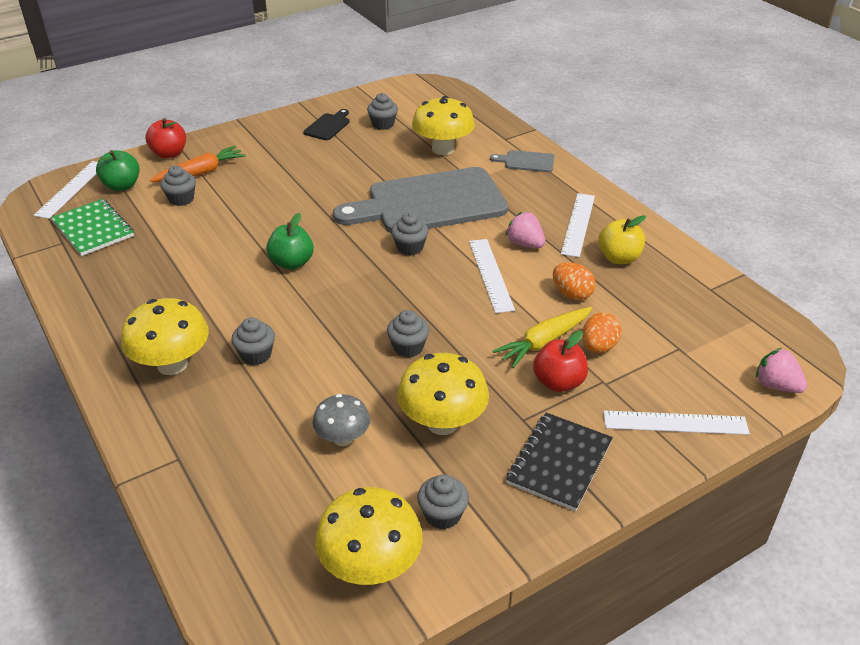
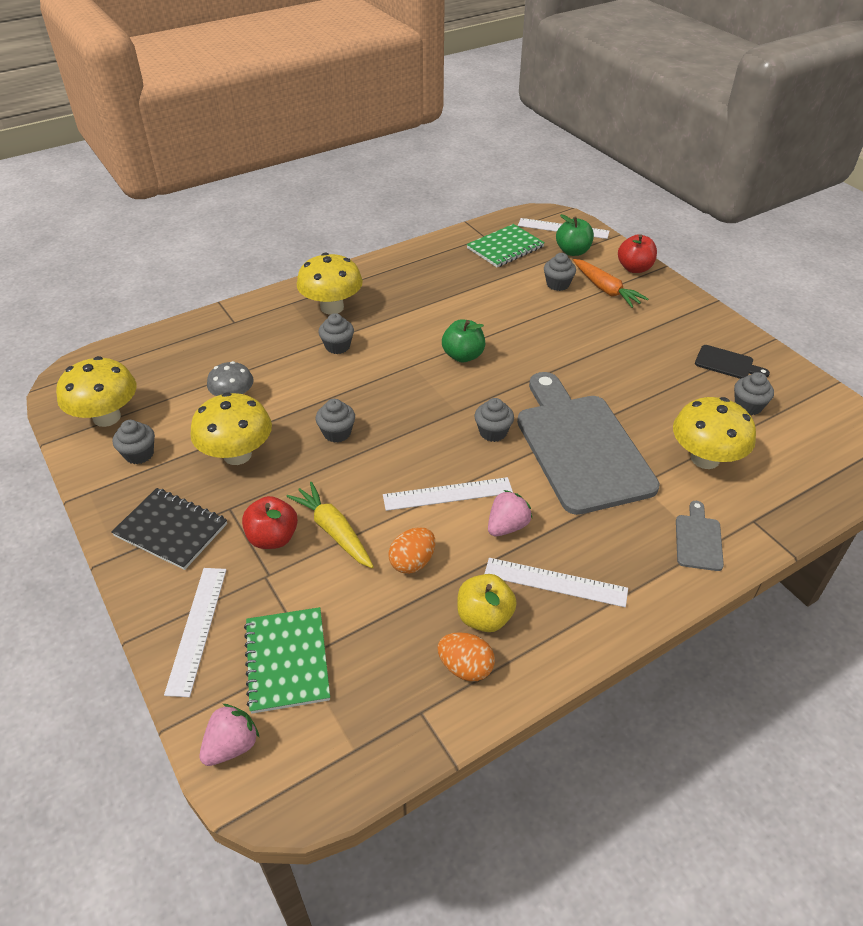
camera: 90 degrees right, 5 degrees up
(598, 347) = (321, 577): orange egg -> orange egg (465, 667)
(690, 361) = (287, 661): none -> green notebook

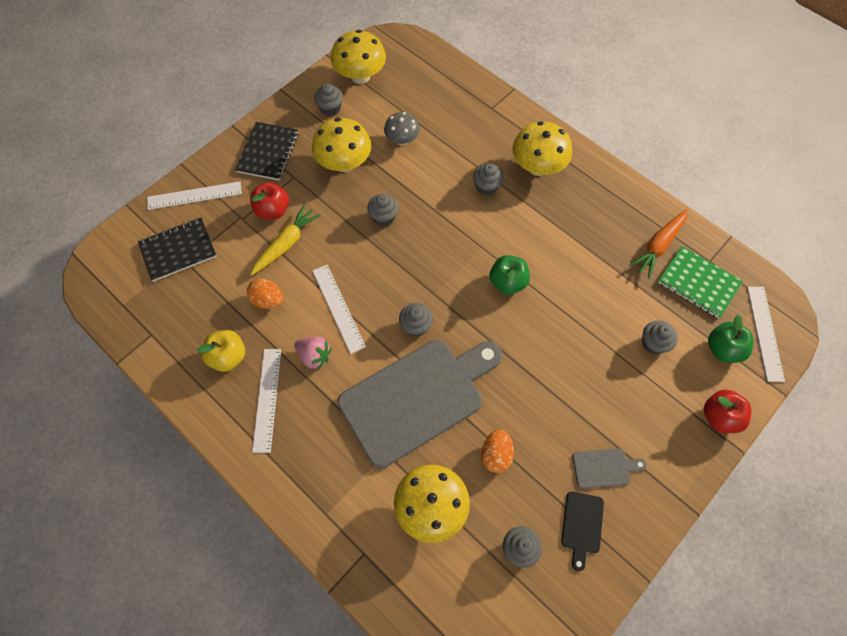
camera: 75 degrees right, 20 degrees up
(232, 745) = (119, 242): pink strawberry -> none
(287, 661) = (178, 250): green notebook -> black notebook
(465, 667) = (186, 353): orange egg -> orange egg (496, 455)
(606, 289) = (664, 391): orange carrot -> orange carrot (658, 246)
(698, 539) = (331, 505): grey cutting board -> grey cutting board (604, 468)

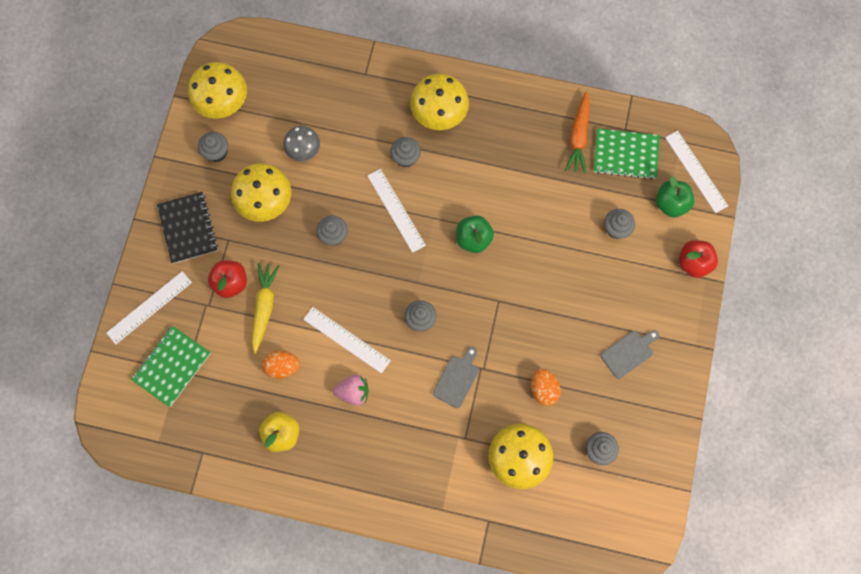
camera: 30 degrees left, 10 degrees up
(178, 250) = (172, 366): black notebook -> green notebook
(267, 399) = (338, 449): white ruler -> white ruler (396, 210)
(417, 397) = (457, 379): grey cutting board -> grey cutting board, size x0.40
(582, 525) = (635, 406): black cutting board -> none

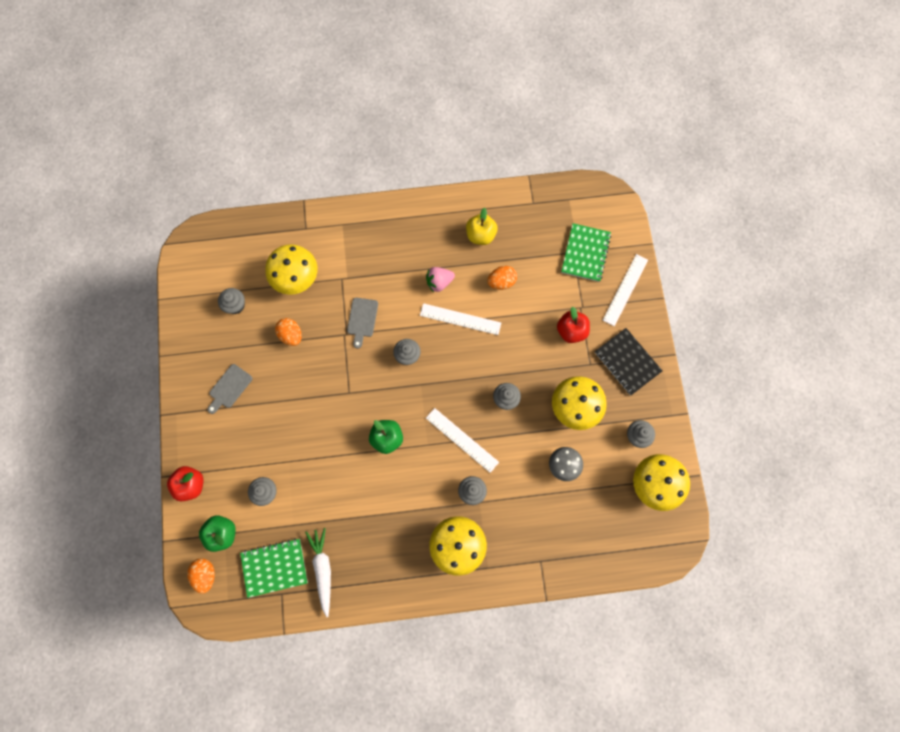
camera: 160 degrees right, 0 degrees up
(264, 307) = (536, 321): yellow carrot -> none
(578, 137) = (323, 569): orange carrot -> white carrot
(696, 171) = (205, 574): white ruler -> orange egg

